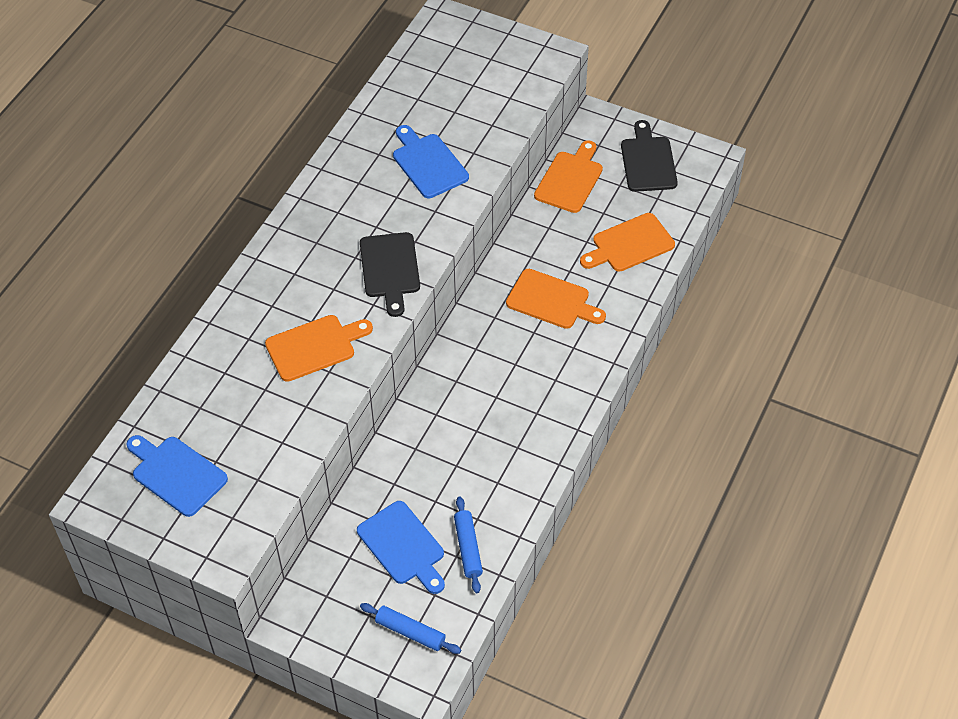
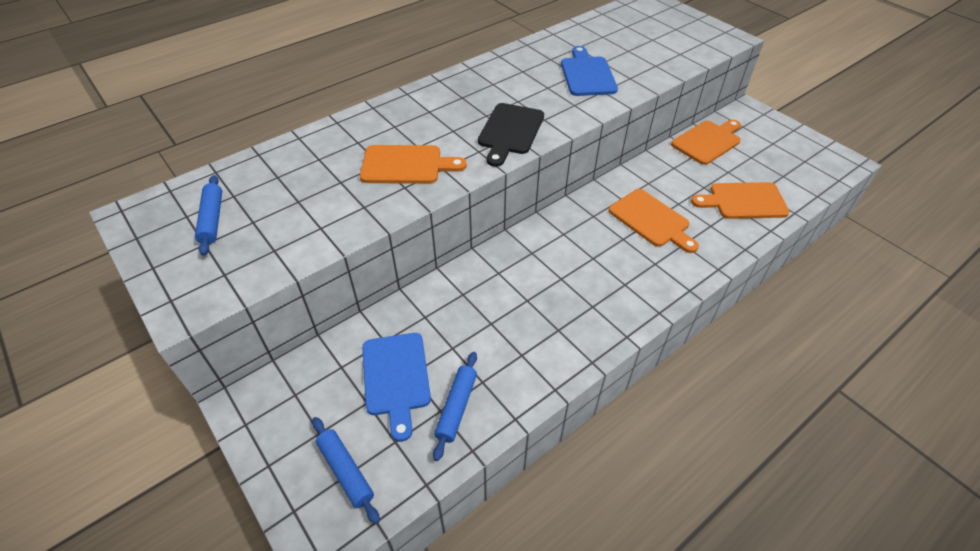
camera: 25 degrees right, 5 degrees down
(176, 474) = (212, 219): blue cutting board -> blue rolling pin
(648, 161) = (783, 148): black cutting board -> none

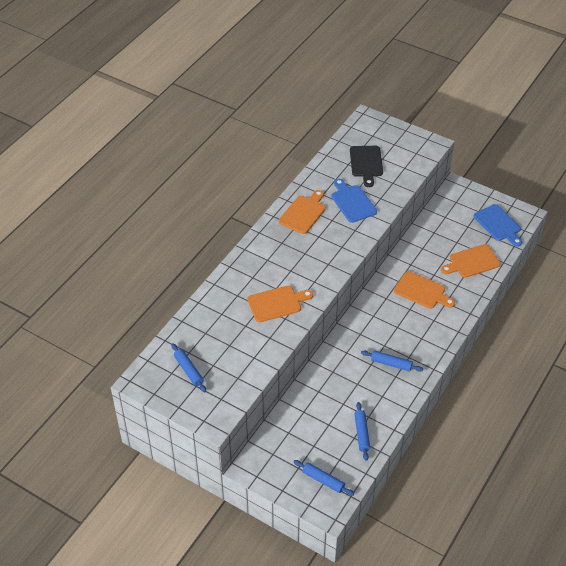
camera: 20 degrees left, 0 degrees up
(396, 378) = (322, 428): blue cutting board -> blue cutting board (498, 224)
(510, 131) = (326, 262): black cutting board -> black cutting board (366, 163)
(559, 308) = (391, 364): none -> blue rolling pin
(707, 141) = (437, 221): orange cutting board -> orange cutting board (303, 213)

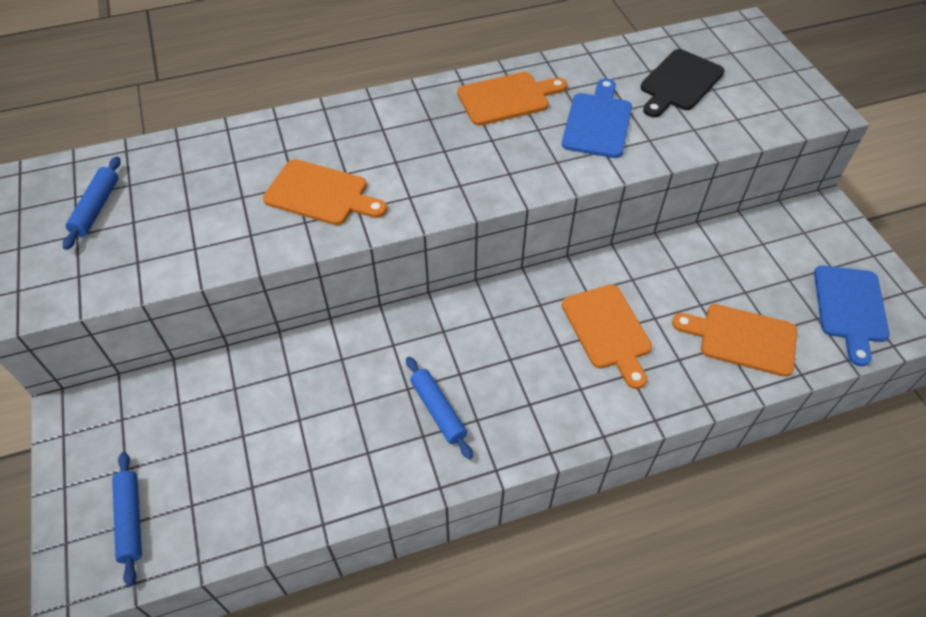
camera: 40 degrees right, 5 degrees up
(361, 433) = (269, 489): blue rolling pin -> none

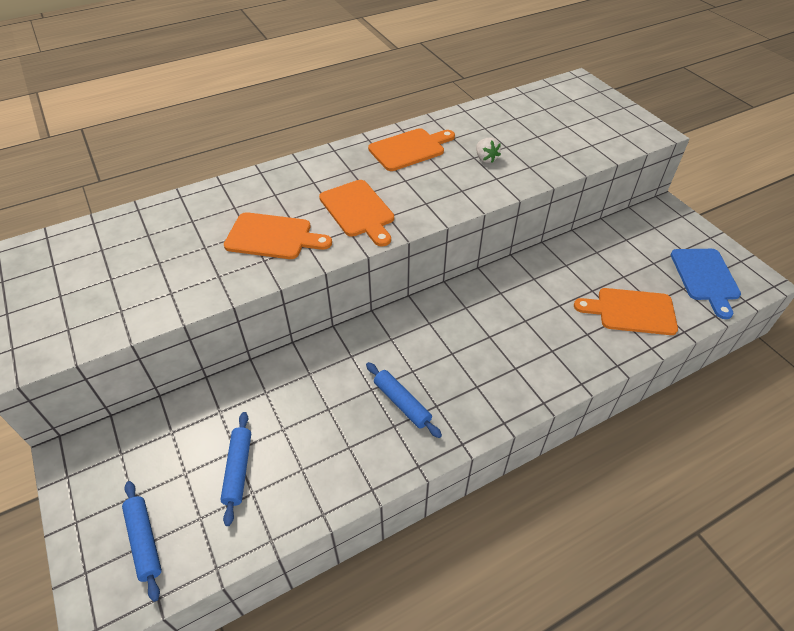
camera: 10 degrees left, 5 degrees down
(97, 208) = (75, 271): blue rolling pin -> blue rolling pin (238, 470)
(597, 122) = (485, 158): blue cutting board -> white strawberry
(608, 330) = (525, 320): orange cutting board -> orange cutting board (358, 211)
(679, 83) = (540, 124): black cutting board -> none

